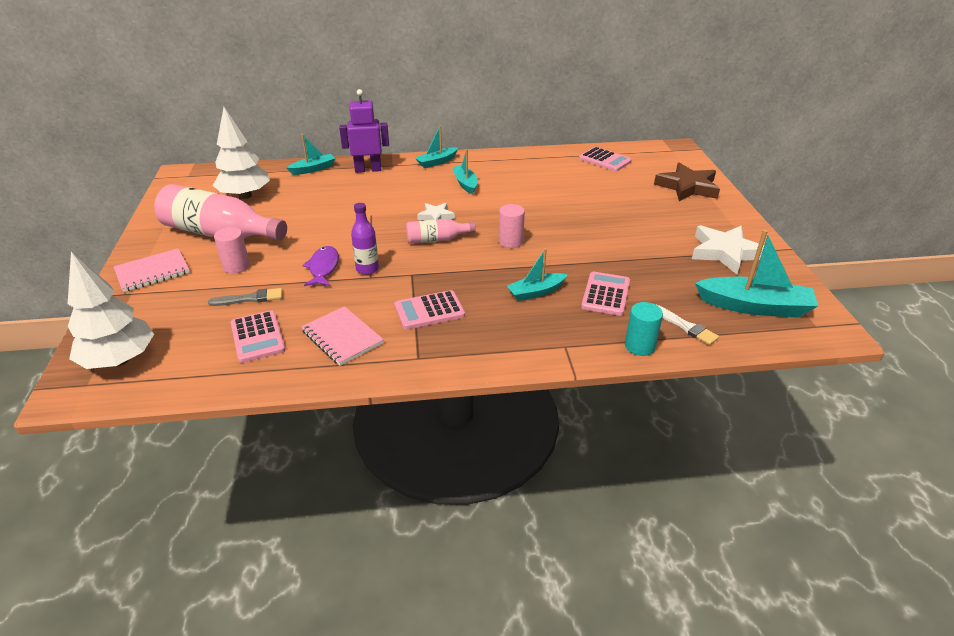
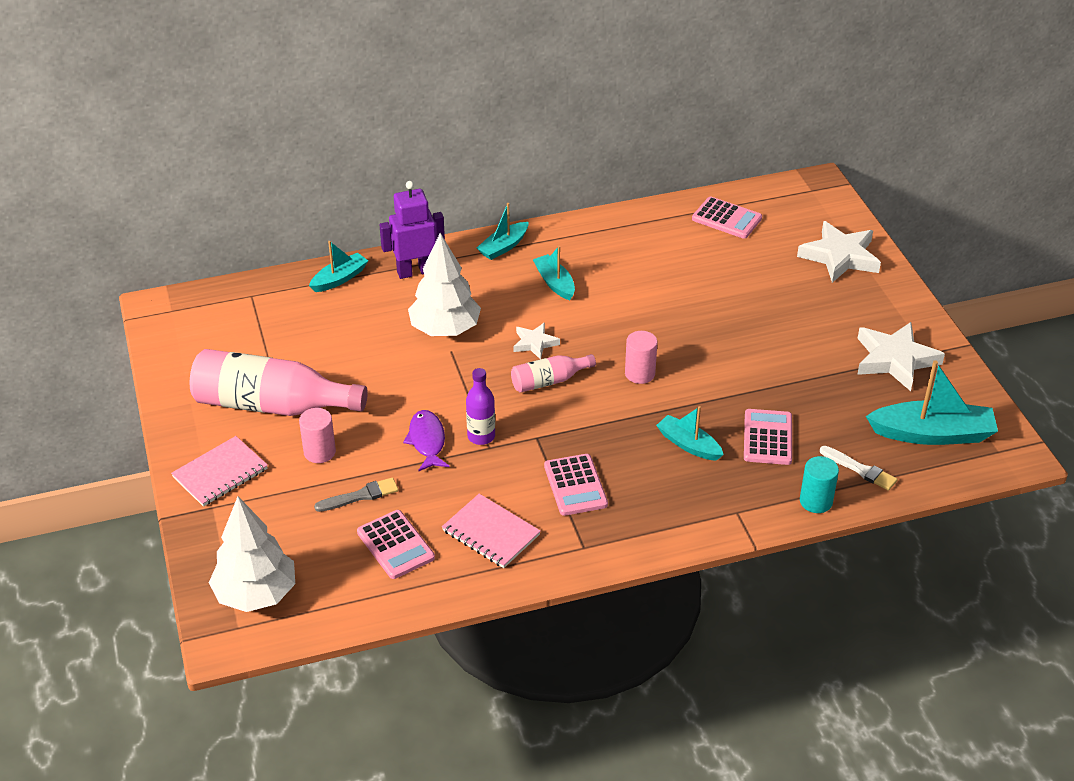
camera: 10 degrees left, 5 degrees up
(245, 196) = (270, 337): white tree -> white tree (445, 329)
(429, 310) = (575, 485): pink calculator -> pink calculator turned 75 degrees counterclockwise
(536, 292) = (688, 445): turquoise boat -> turquoise boat turned 75 degrees clockwise
(687, 187) = (840, 256): brown star -> white star

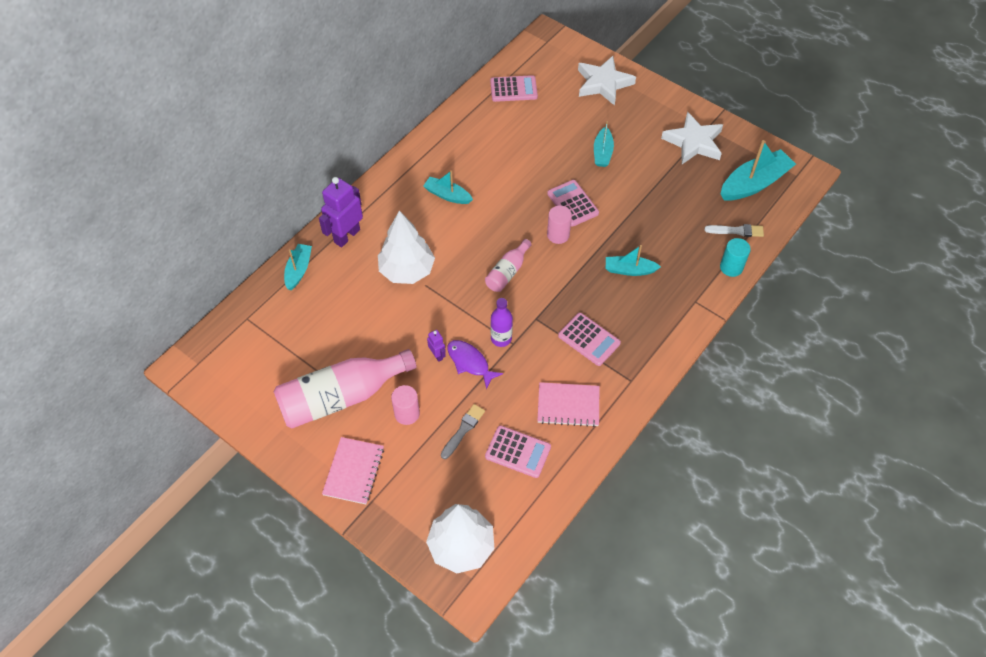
camera: 35 degrees left, 15 degrees up
(401, 417) = (437, 355): none -> purple robot
(503, 247) = (390, 185): turquoise boat -> turquoise boat (602, 152)
(535, 343) = (474, 248): white star -> none
(768, 438) = (669, 238): pink calculator -> pink calculator (573, 203)

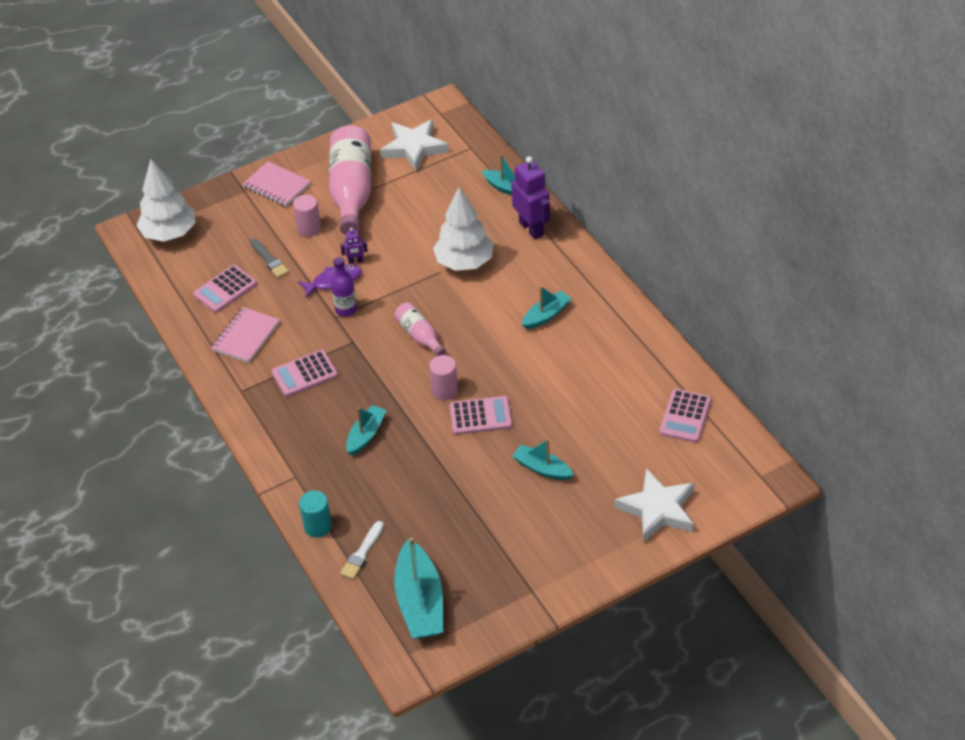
camera: 115 degrees right, 10 degrees down
(693, 142) = (515, 566): white star -> white star (414, 148)

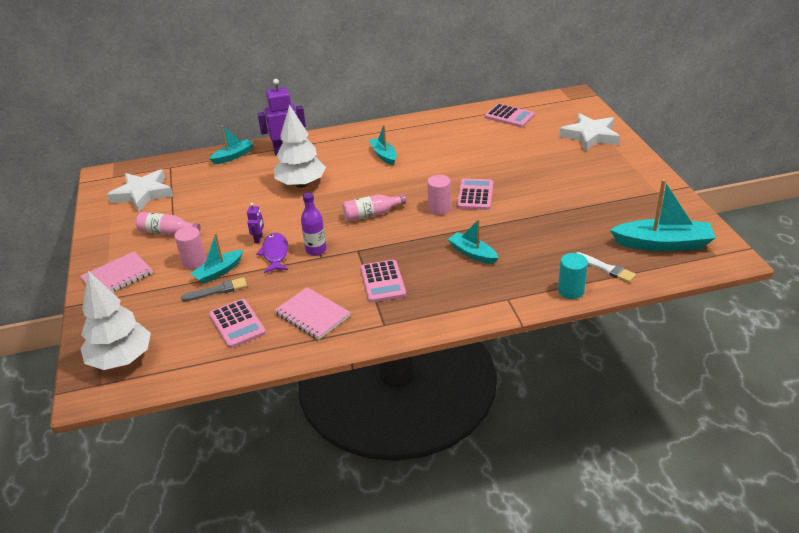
camera: 75 degrees left, 10 degrees down
(352, 192) = (167, 232): pink bottle -> pink bottle, size x0.50
(542, 468) = (539, 175): turquoise boat -> turquoise boat (218, 272)

